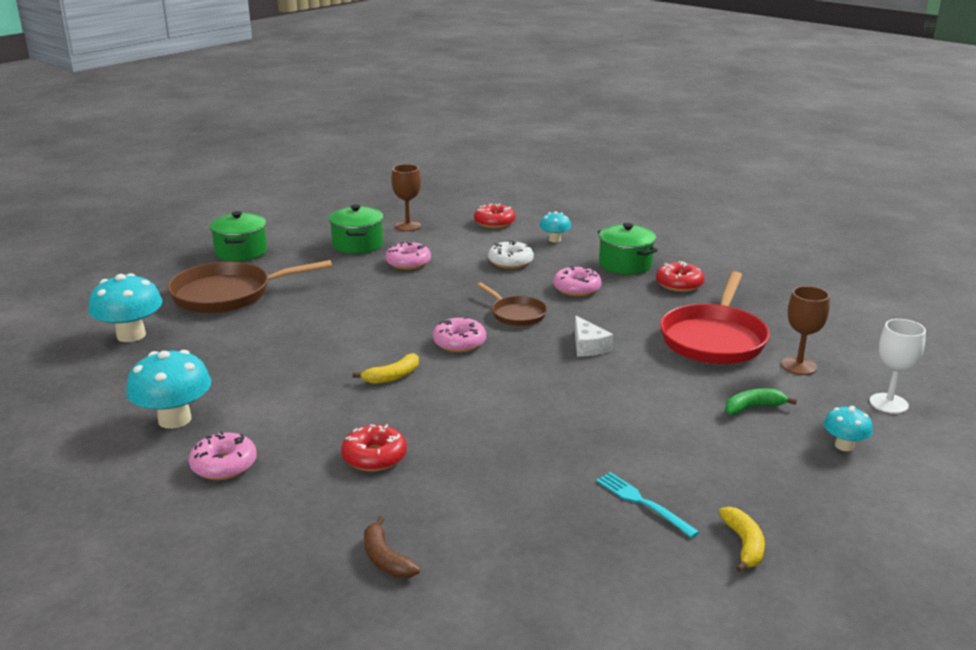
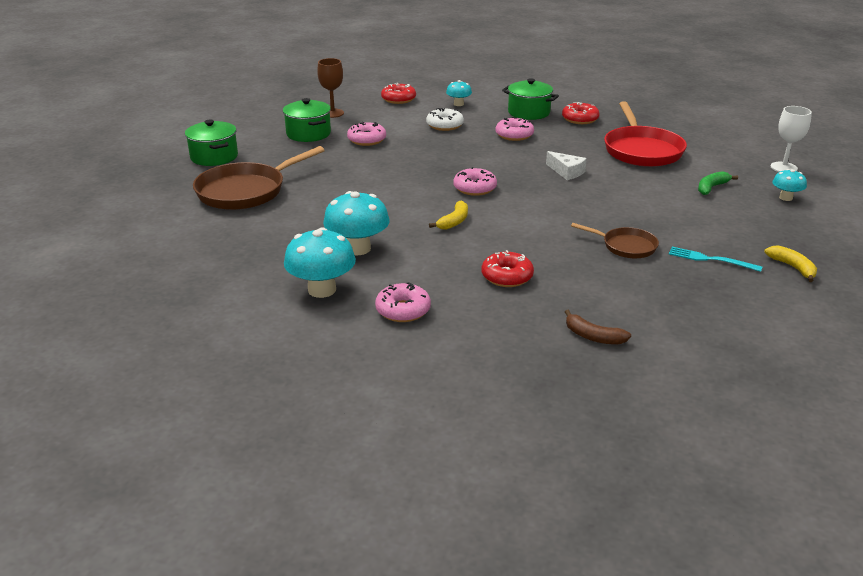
camera: 25 degrees left, 5 degrees up
(131, 335) = (200, 239): turquoise mushroom -> turquoise mushroom (357, 248)
(516, 314) = (492, 161): brown pan -> brown pan (626, 246)
(798, 366) = (710, 156): brown goblet -> none

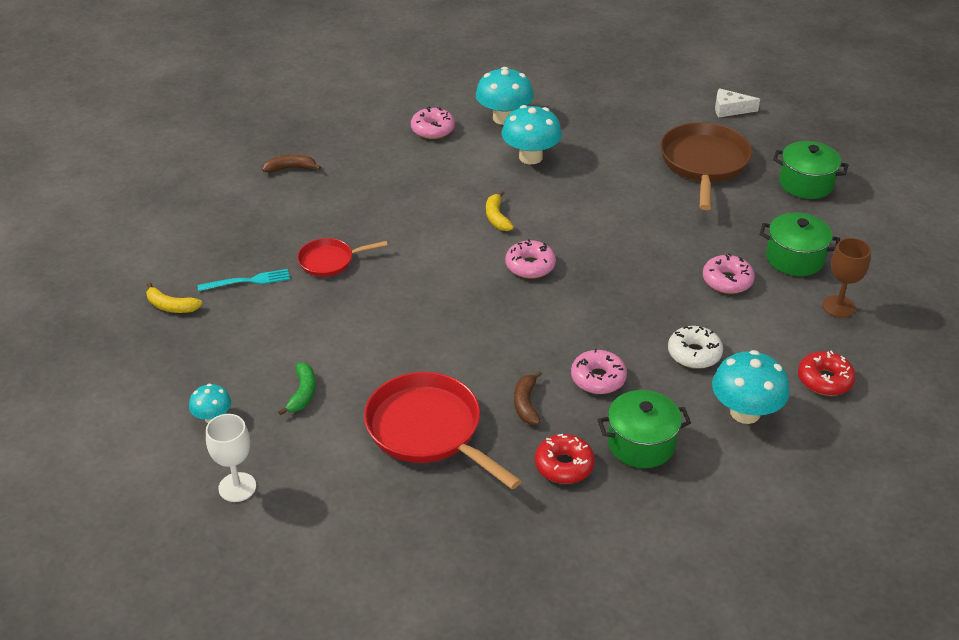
camera: 140 degrees right, 10 degrees up
(458, 104) = (745, 412): turquoise mushroom -> turquoise mushroom, size x1.81
(507, 276) = (394, 186): red donut -> none
(566, 172) = (472, 339): white cheese -> white cheese (730, 109)
(570, 140) = (526, 404): none -> brown banana
(626, 246) = (329, 261): brown pan -> red pan

